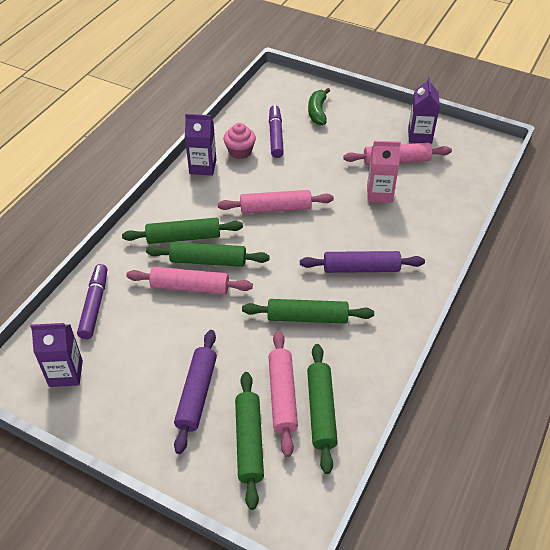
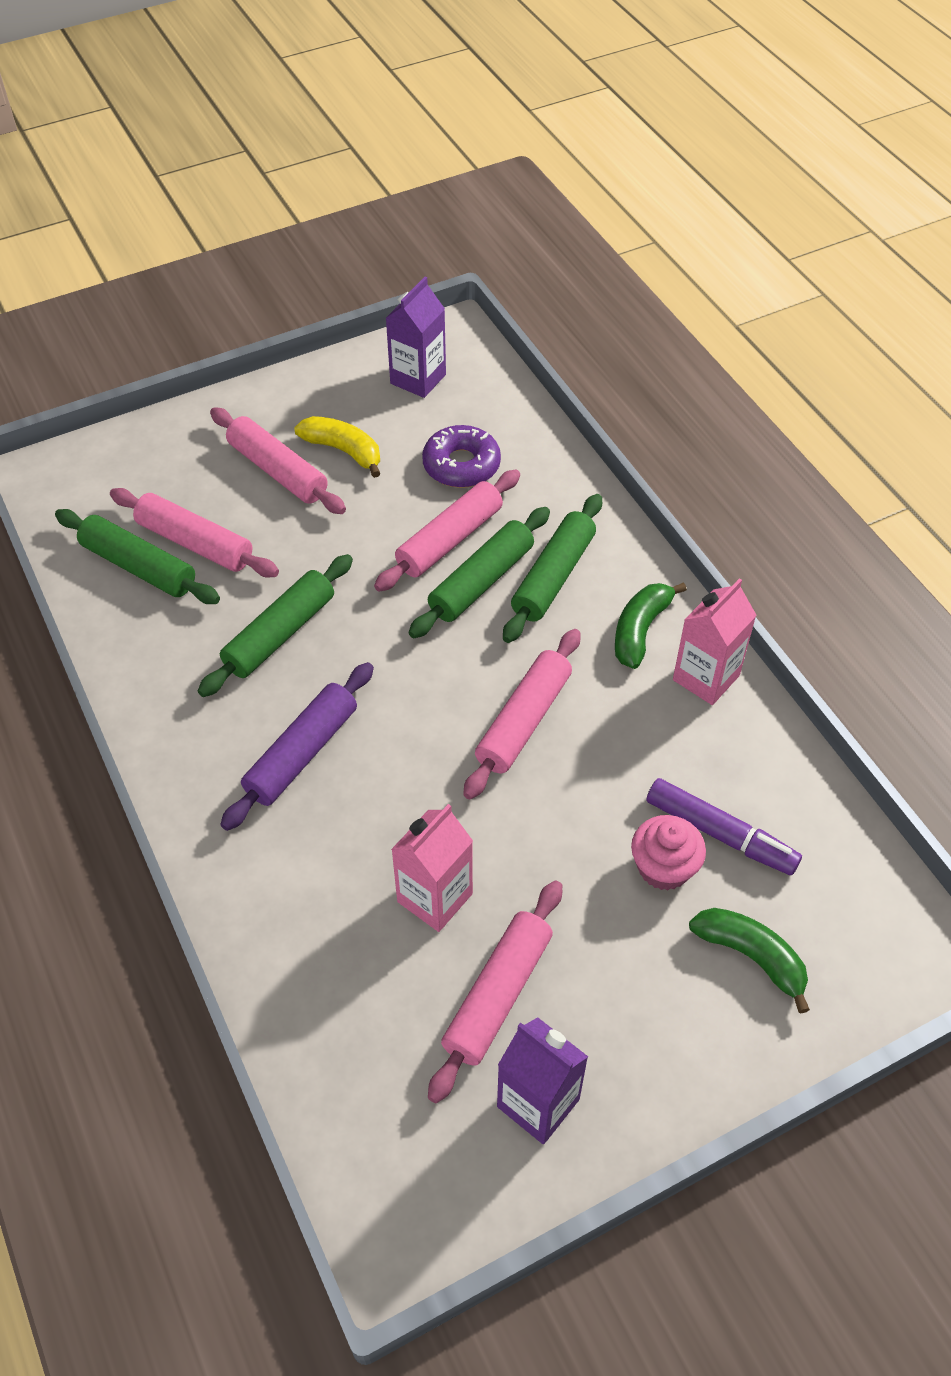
camera: 125 degrees right, 5 degrees up
(94, 305) = (502, 438): purple marker -> none
(130, 311) = (461, 465): none -> purple donut
(156, 372) = (344, 451): none -> yellow banana
(193, 195) = (640, 630): none -> green banana
(197, 394) = (278, 471): purple rolling pin -> pink rolling pin
(202, 167) = (706, 678): purple carton -> pink carton
(240, 151) = (711, 752): pink cupcake -> pink cupcake (664, 867)
(249, 442) = (172, 484): green rolling pin -> none

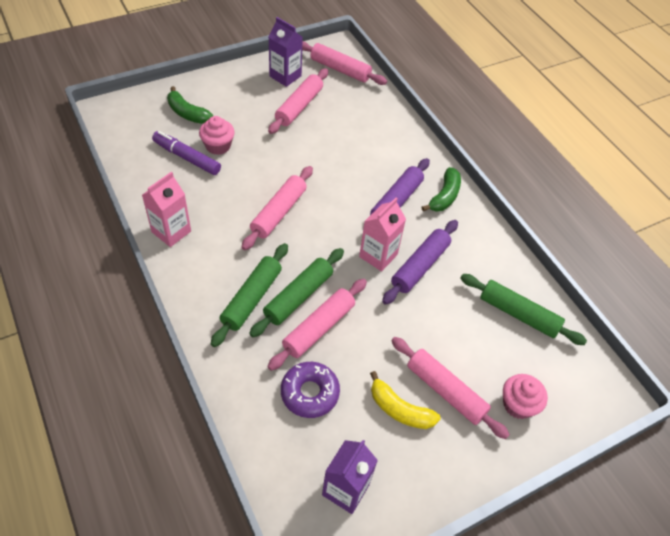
camera: 175 degrees right, 0 degrees up
(183, 459) = (518, 404): none -> pink cupcake
(195, 543) = (488, 331): pink rolling pin -> pink rolling pin (340, 69)
(280, 634) = (420, 266): green rolling pin -> purple rolling pin
(435, 898) = (326, 139): pink carton -> pink carton (378, 255)
(640, 630) = (203, 261): green banana -> green banana (444, 196)

